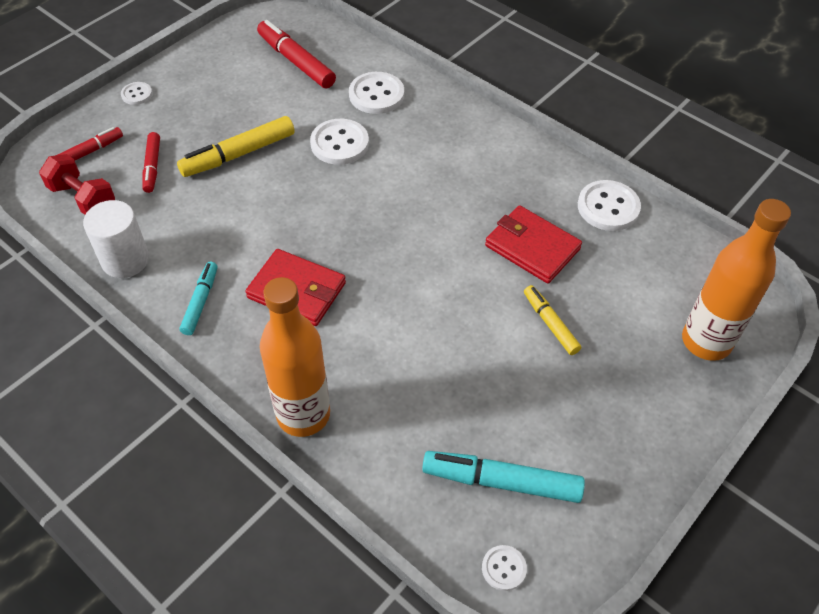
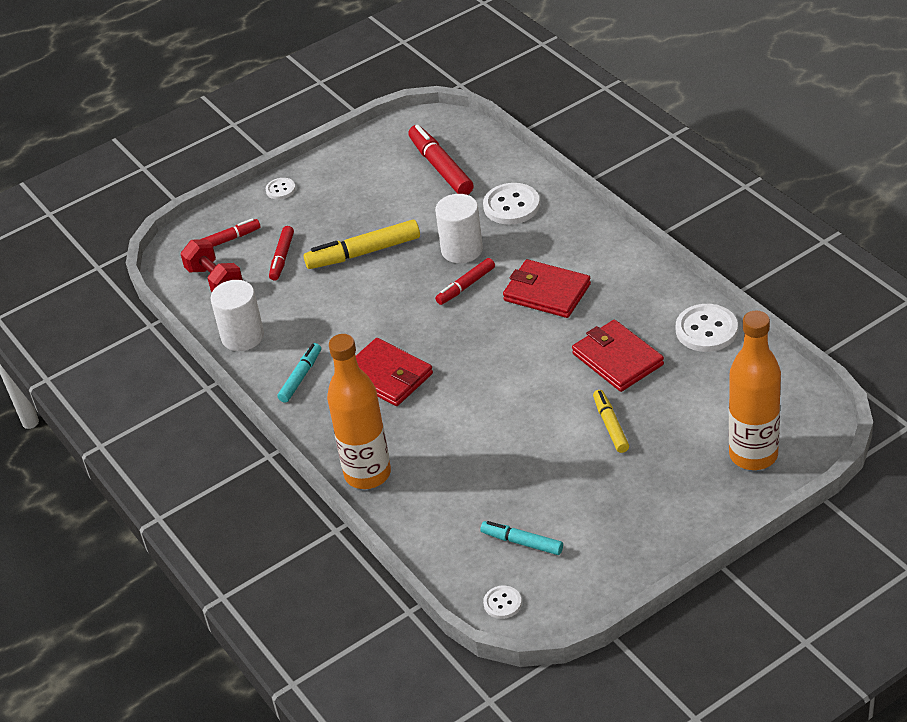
camera: 20 degrees right, 10 degrees down
(339, 143) = (462, 250): white button -> white cylinder
(354, 182) = (466, 286): none -> red marker
(438, 181) = (547, 292): none -> red wallet
(501, 482) = (522, 542): turquoise marker -> turquoise marker, size x0.61

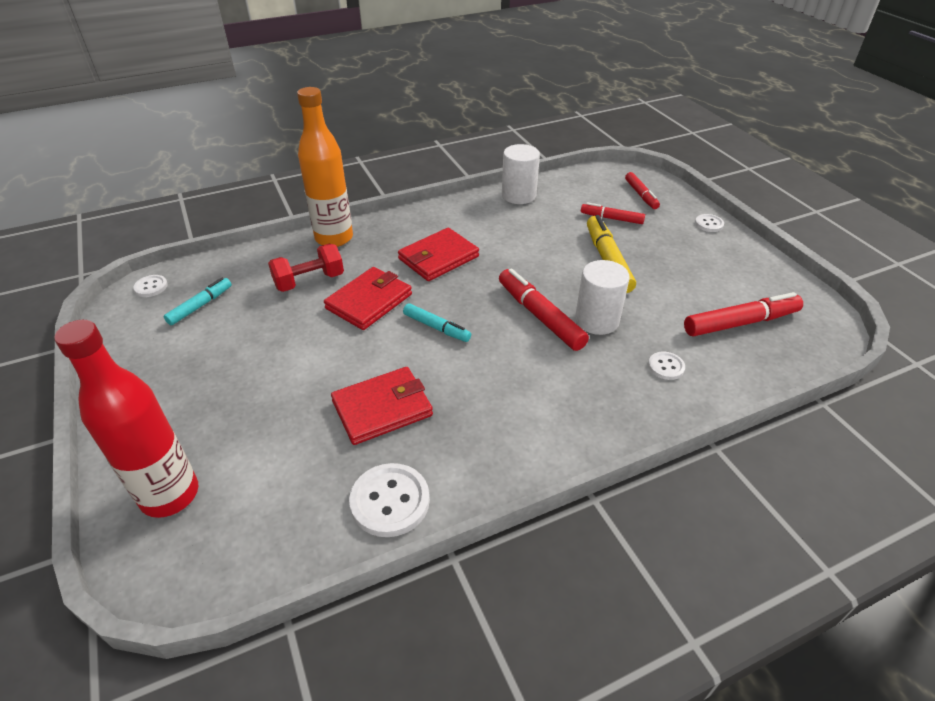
camera: 95 degrees right, 0 degrees up
(215, 281) = (590, 187): red dumbbell -> red dumbbell (309, 281)
(300, 377) = (459, 217): turquoise marker -> turquoise marker (436, 327)
(466, 286) = (539, 316): red marker -> red marker, size x1.63
(511, 206) = (666, 367): white button -> white button, size x0.54
(547, 292) = (510, 371): red wallet -> red wallet (369, 301)
(610, 425) = (292, 384): yellow marker -> none
(753, 455) = (170, 495): orange bottle -> red bottle

